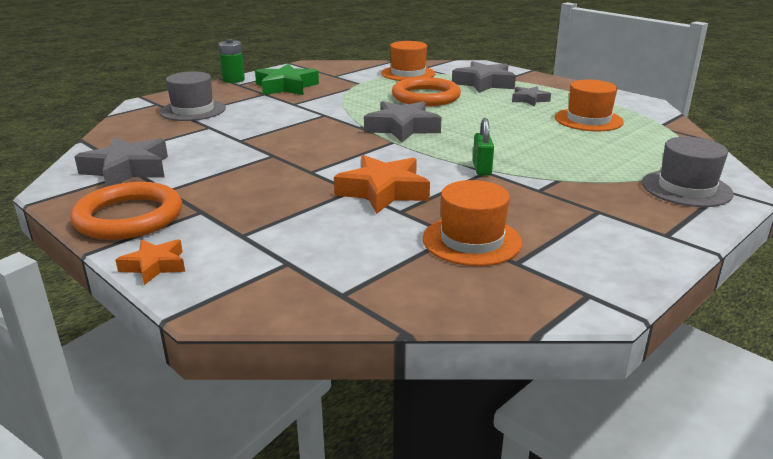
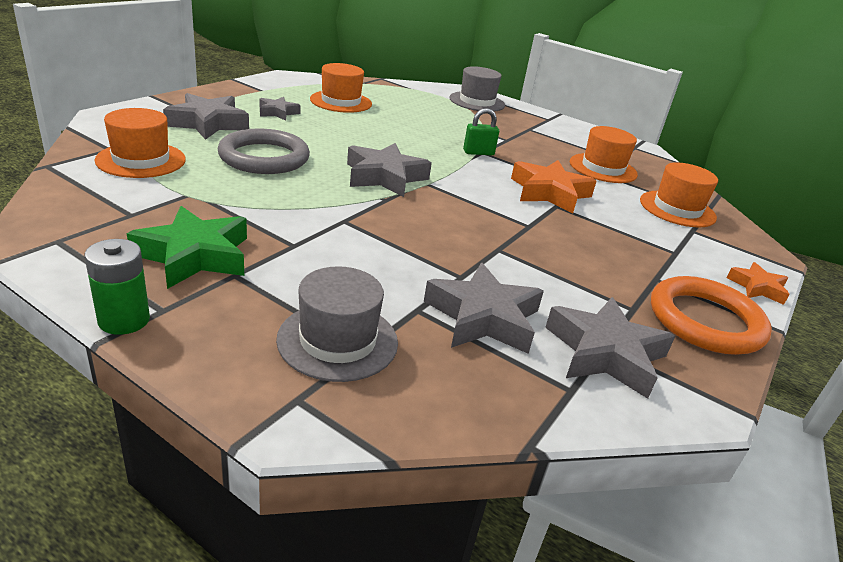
camera: 105 degrees left, 5 degrees up
(190, 141) = (483, 317): none -> grey star
(347, 268) = (677, 209): none -> orange hat
(426, 97) = (264, 157): orange ring -> grey ring

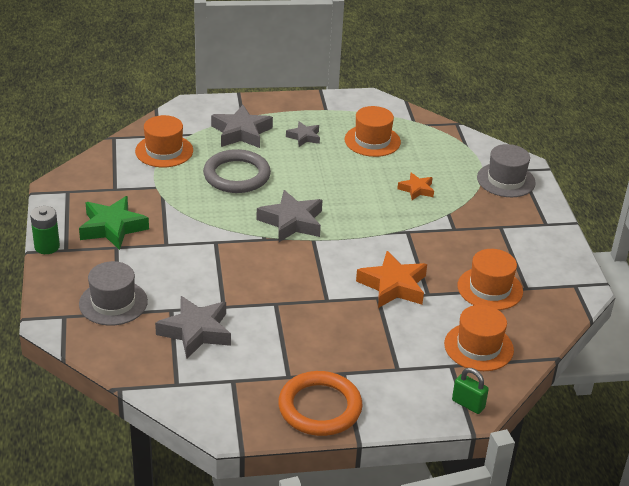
camera: 50 degrees right, 5 degrees up
(478, 153) = (402, 231): green padlock -> green padlock (468, 404)
(605, 353) = (225, 383): grey star -> none
(757, 287) = (405, 418): orange star -> orange star (416, 189)

